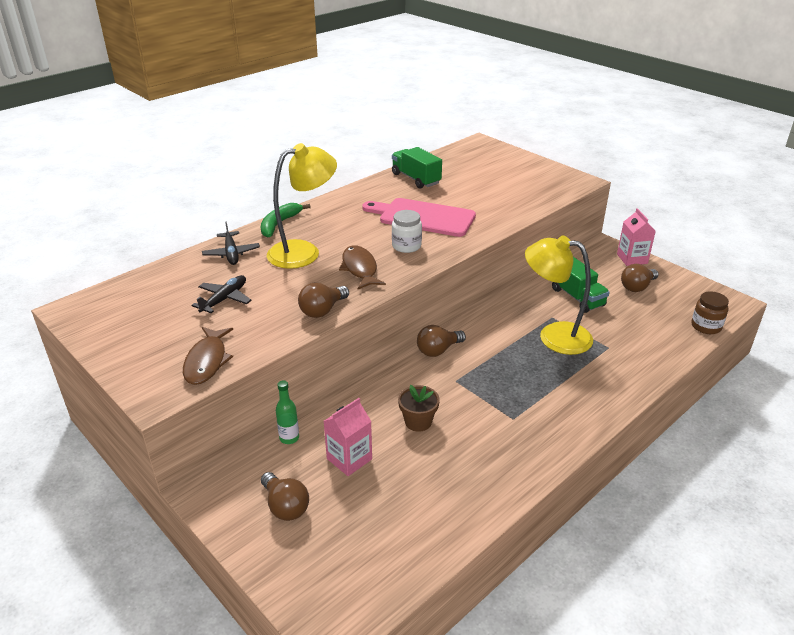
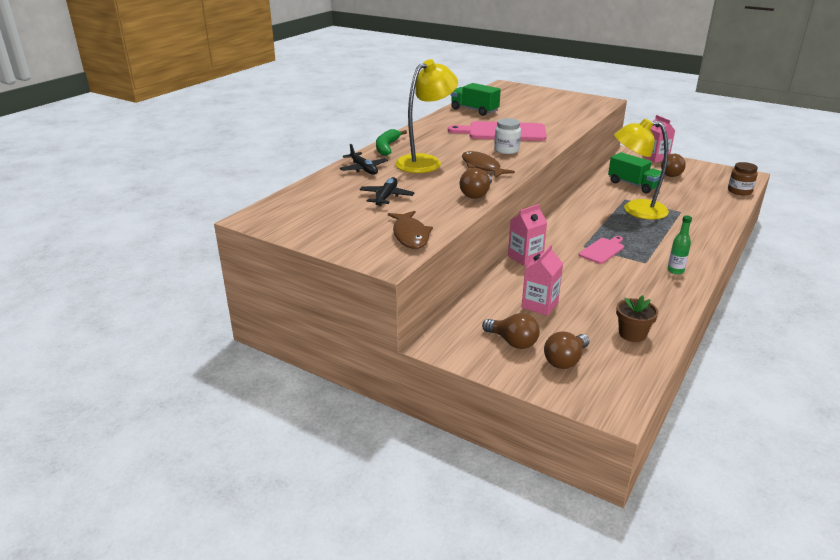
camera: 15 degrees left, 5 degrees down
(289, 438) = (479, 299): green bottle -> green bottle (675, 270)
(378, 386) = (525, 257): none -> pink carton
(418, 422) = (575, 274): brown flower pot -> brown flower pot (632, 334)
(438, 350) = (554, 229): brown light bulb -> brown light bulb (565, 360)
(474, 391) = (602, 250): none -> pink cutting board

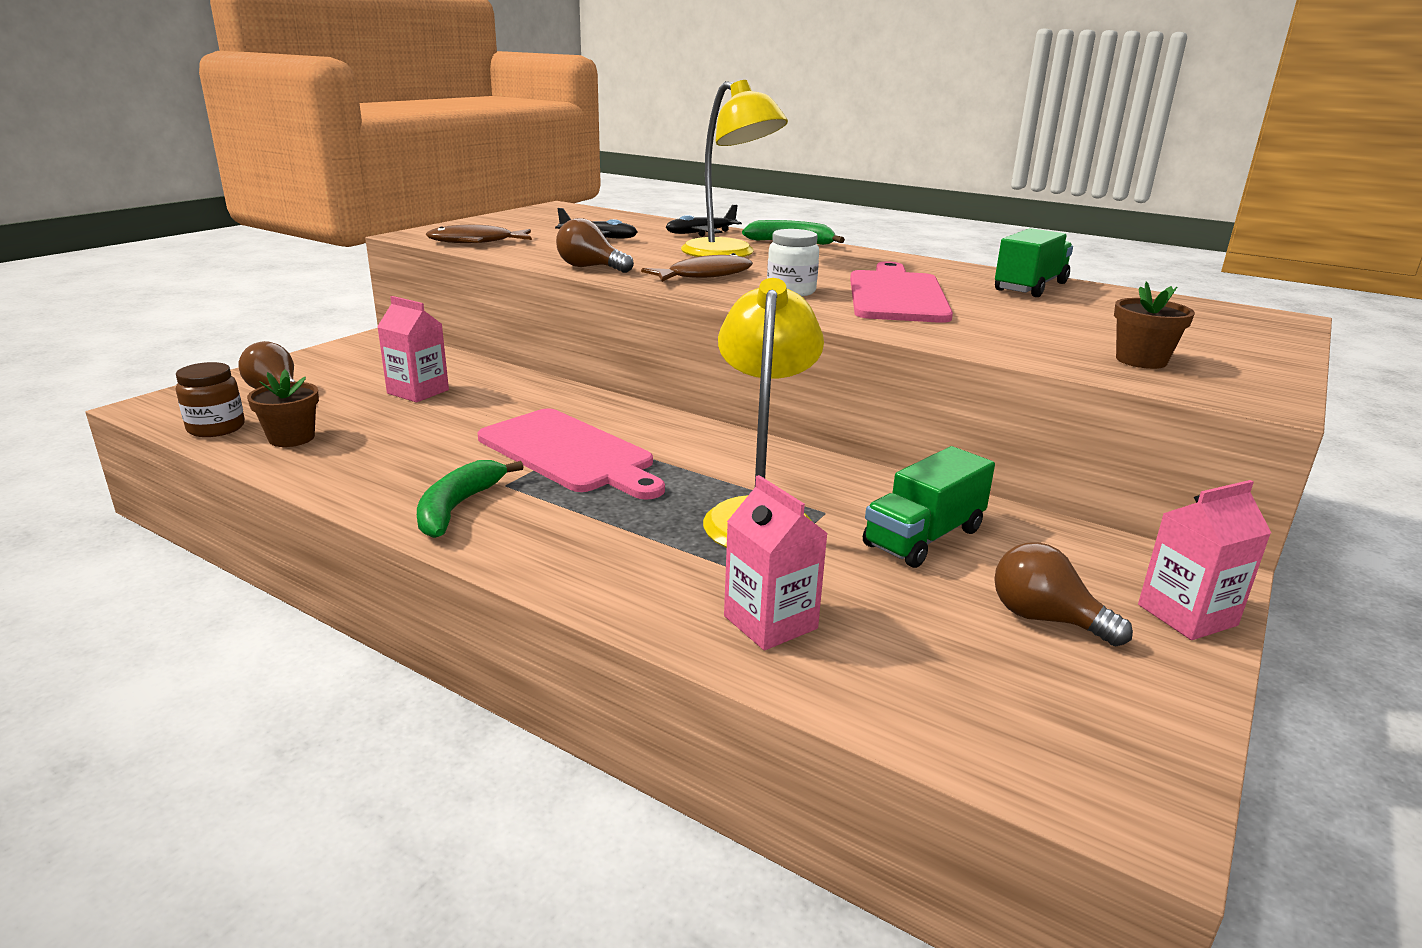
camera: 90 degrees right, 5 degrees down
(512, 342) = (344, 371): brown light bulb -> none
(525, 257) = (565, 395): pink carton -> pink carton (770, 622)
(574, 108) = (1141, 360): none -> brown flower pot
(602, 250) = (569, 453): pink cutting board -> pink cutting board, size x1.84
(675, 270) = (457, 507): green bottle -> green banana
(739, 191) = (941, 733): brown jar -> brown jar (216, 428)

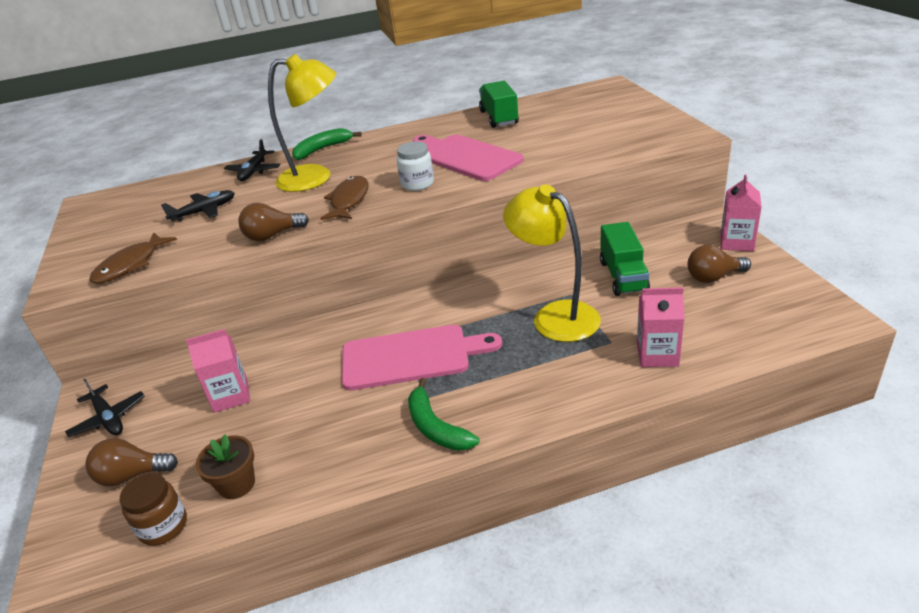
camera: 45 degrees left, 10 degrees up
(345, 358) = (108, 418): none -> black plane
(1141, 360) = (626, 138): brown flower pot -> none

